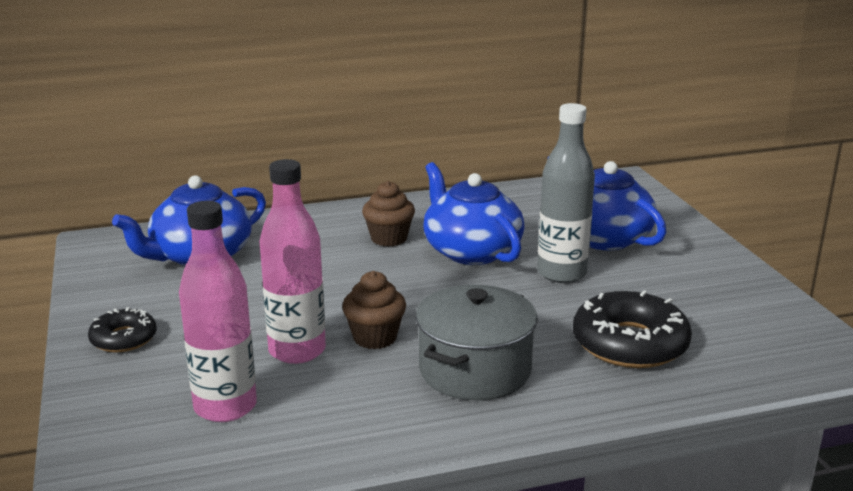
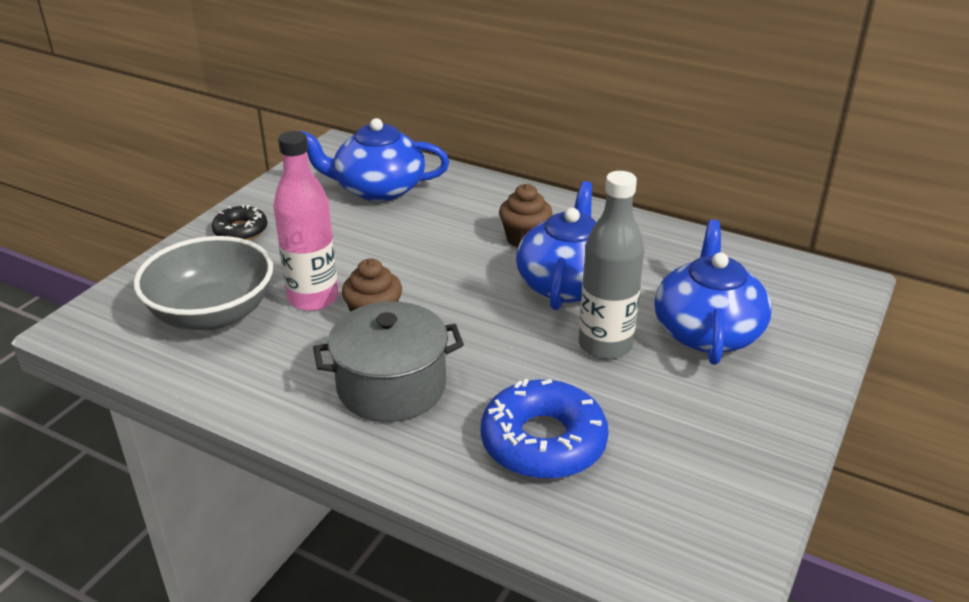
camera: 45 degrees right, 10 degrees up
(225, 407) = (212, 314): pink bottle -> grey bowl
(629, 343) = (543, 442): black donut -> blue donut

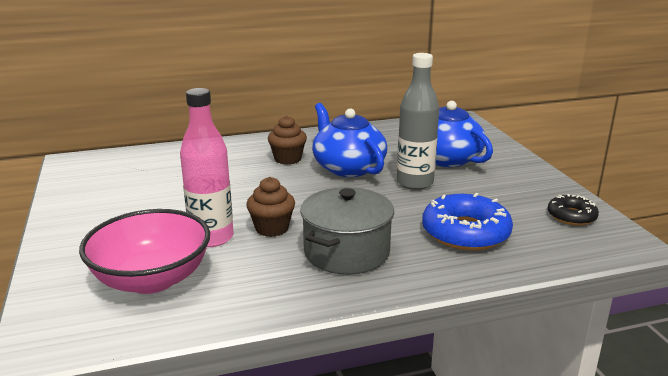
camera: 45 degrees left, 10 degrees down
(212, 314) = (152, 279): grey bowl -> pink bowl
(240, 230) = (81, 229): black donut -> black donut (571, 216)
(378, 189) = (147, 171): blue teapot -> none

